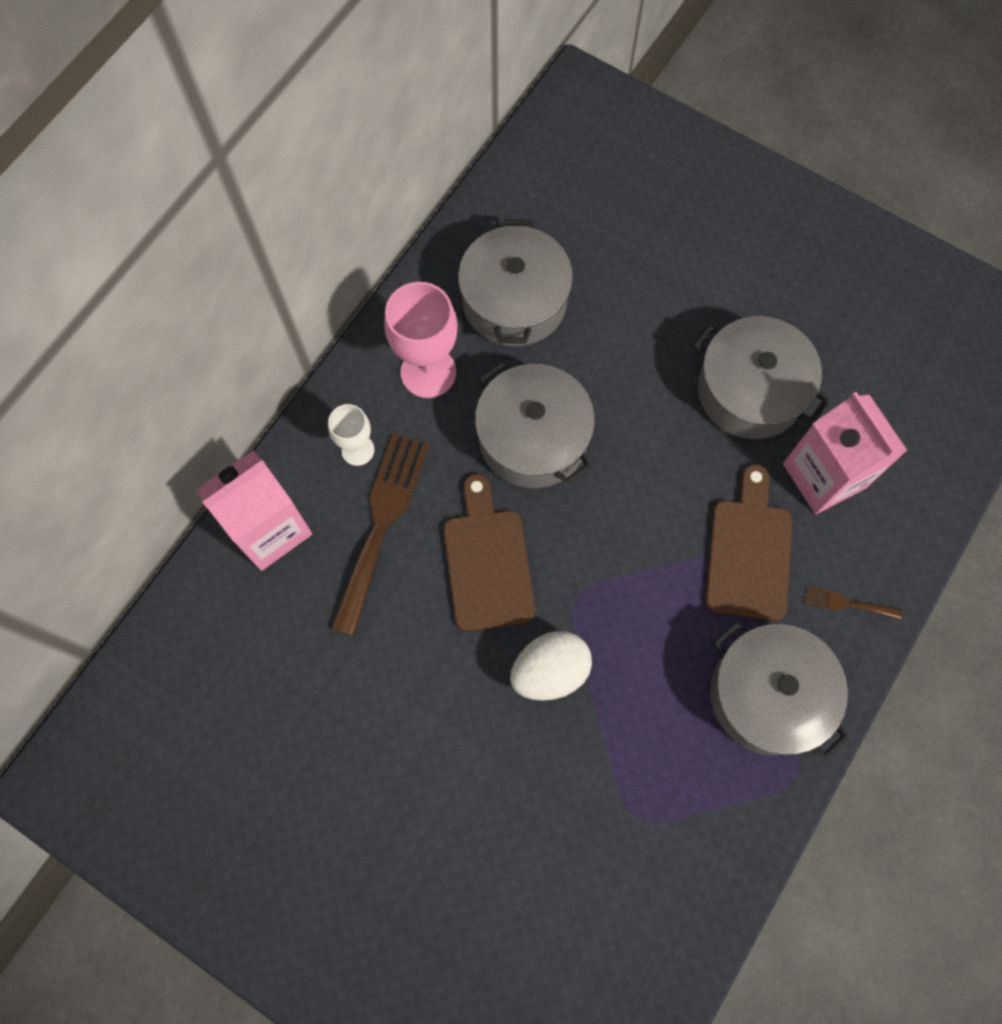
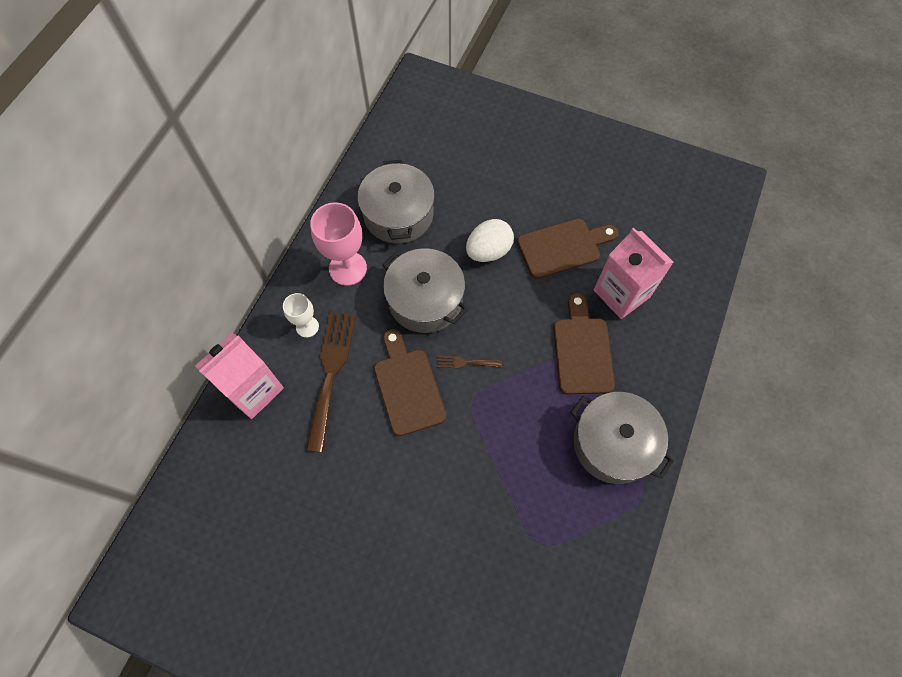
camera: 10 degrees left, 5 degrees down
(550, 671) = (463, 453): white egg -> white egg (488, 251)
(750, 391) = (563, 247): grey pot -> brown cutting board
(847, 603) = (653, 373): brown fork -> brown fork (465, 362)

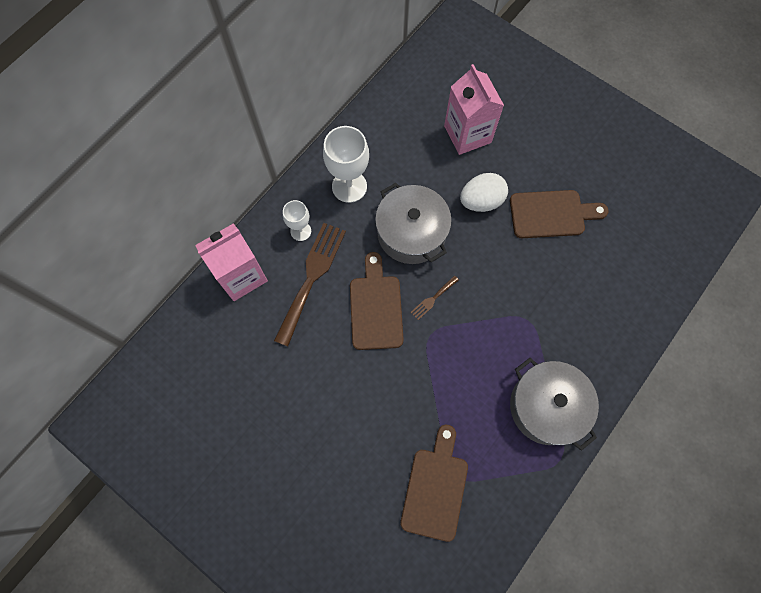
camera: 15 degrees right, 5 degrees up
(348, 268) = (349, 186): pink goblet -> white goblet
(398, 214) = (407, 146): grey pot -> none
(465, 362) = (433, 299): brown fork -> brown fork turned 60 degrees counterclockwise
(582, 350) = (542, 315): brown cutting board -> brown cutting board (435, 488)
(621, 293) = (594, 271): pink carton -> pink carton (467, 134)

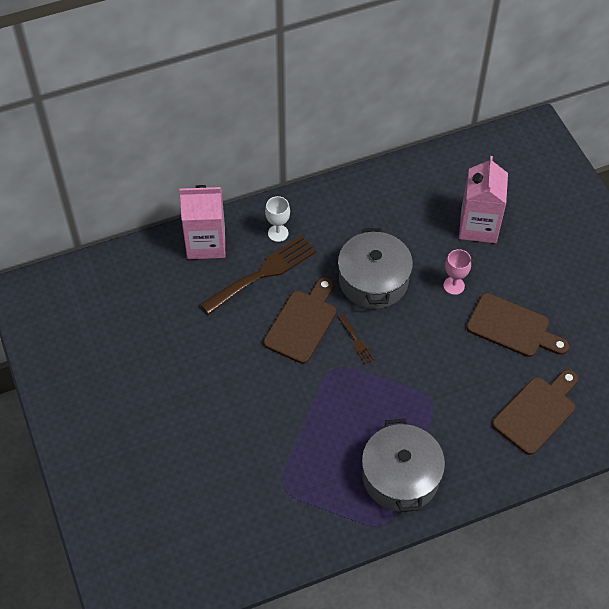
camera: 30 degrees right, 15 degrees down
(349, 186) = (343, 218): white goblet -> none
(433, 299) = (356, 341): brown fork -> brown fork turned 105 degrees counterclockwise
(435, 488) = (260, 486): brown cutting board -> brown cutting board (537, 412)
(481, 201) = (454, 286): white egg -> pink goblet

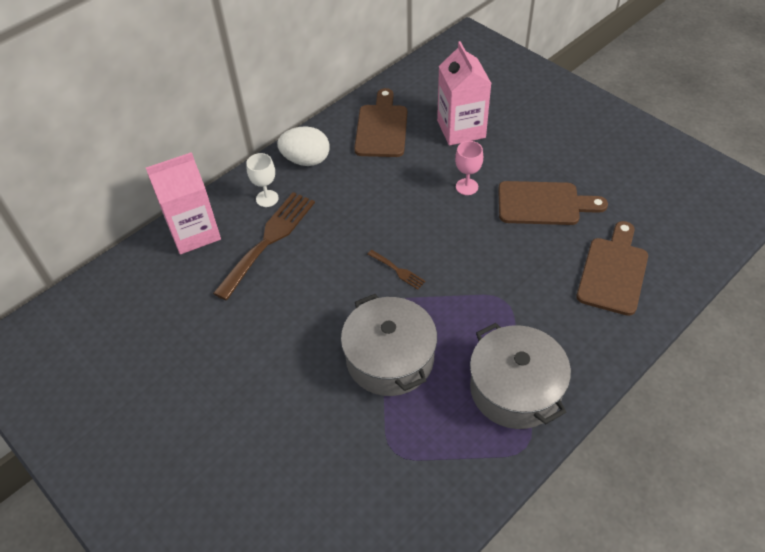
camera: 20 degrees left, 5 degrees down
(302, 323) = (333, 273): brown cutting board -> brown cutting board (382, 127)
(327, 207) = (306, 160): none -> white egg
(373, 280) = (385, 209): grey pot -> grey pot (390, 358)

